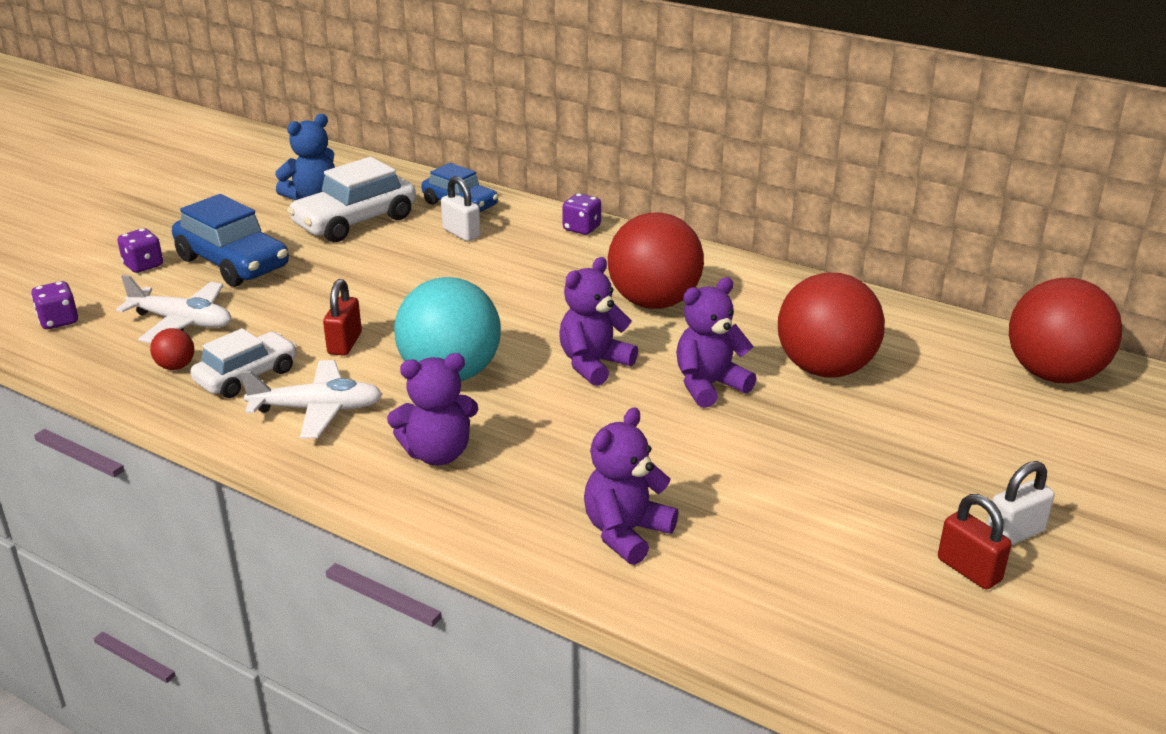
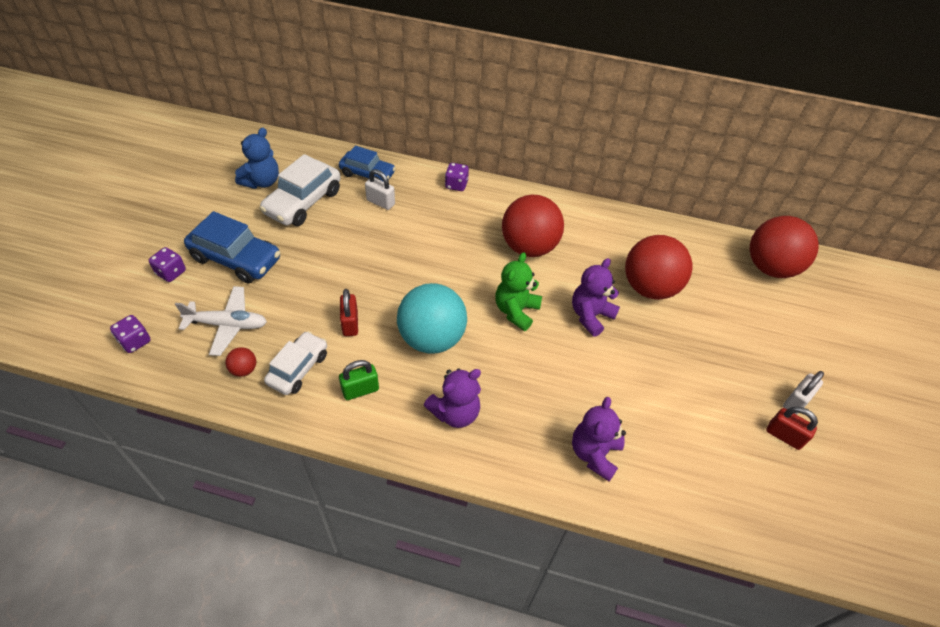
camera: 20 degrees left, 20 degrees up
(317, 410) = (360, 390): white plane -> green padlock
(594, 364) = (516, 311): purple teddy bear -> green teddy bear

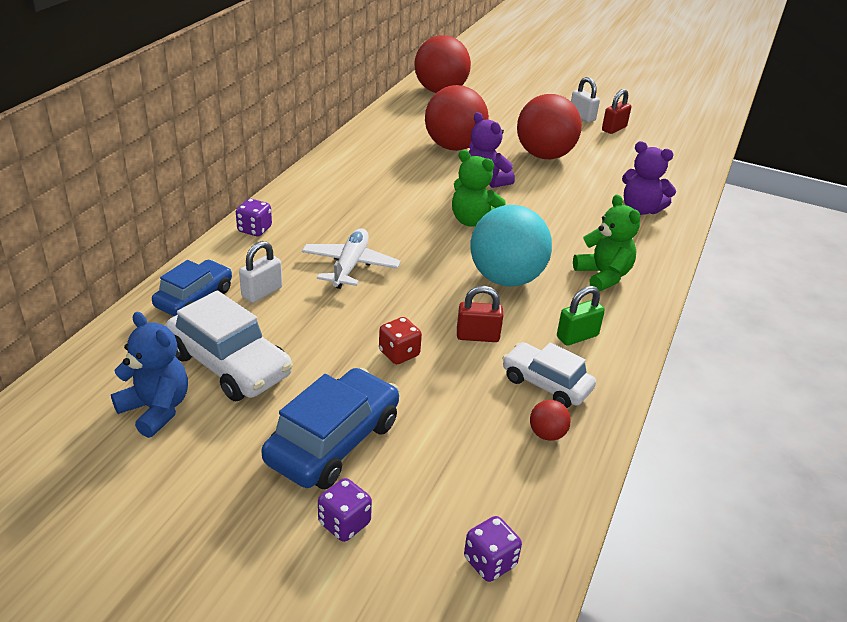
camera: 80 degrees left, 15 degrees down
(227, 325) = (467, 451): white plane -> white plane (350, 266)
(324, 280) = (399, 353): none -> red dice
(360, 390) = (577, 336): green padlock -> green padlock turned 75 degrees clockwise
(455, 412) = (603, 276): purple teddy bear -> green teddy bear
(529, 247) = (381, 198): red ball -> red ball (544, 155)

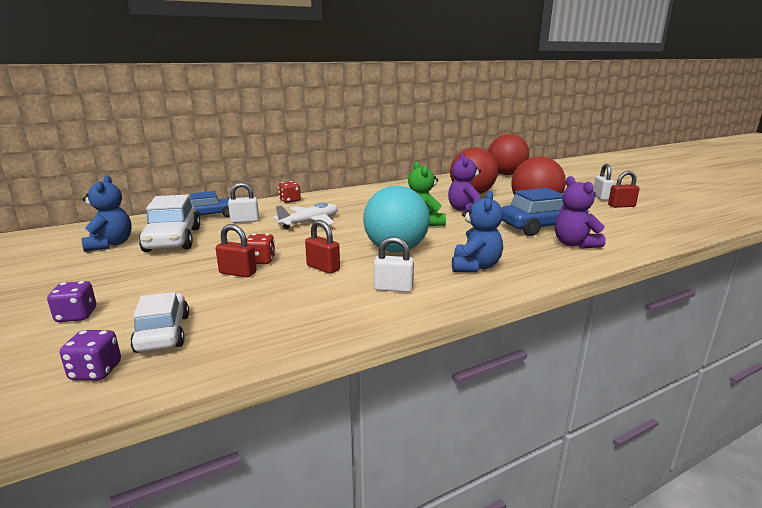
camera: 40 degrees right, 15 degrees down
(254, 229) = (290, 201): purple dice -> red dice
(333, 442) = (149, 282): blue car -> blue car (542, 227)
(405, 383) = (238, 273): none -> red padlock
(546, 384) = (321, 303): white car -> white car (163, 333)
(547, 434) = (269, 326): red ball -> none
(577, 336) = (393, 288): green padlock -> white padlock
(603, 276) = (475, 266): green teddy bear -> blue teddy bear

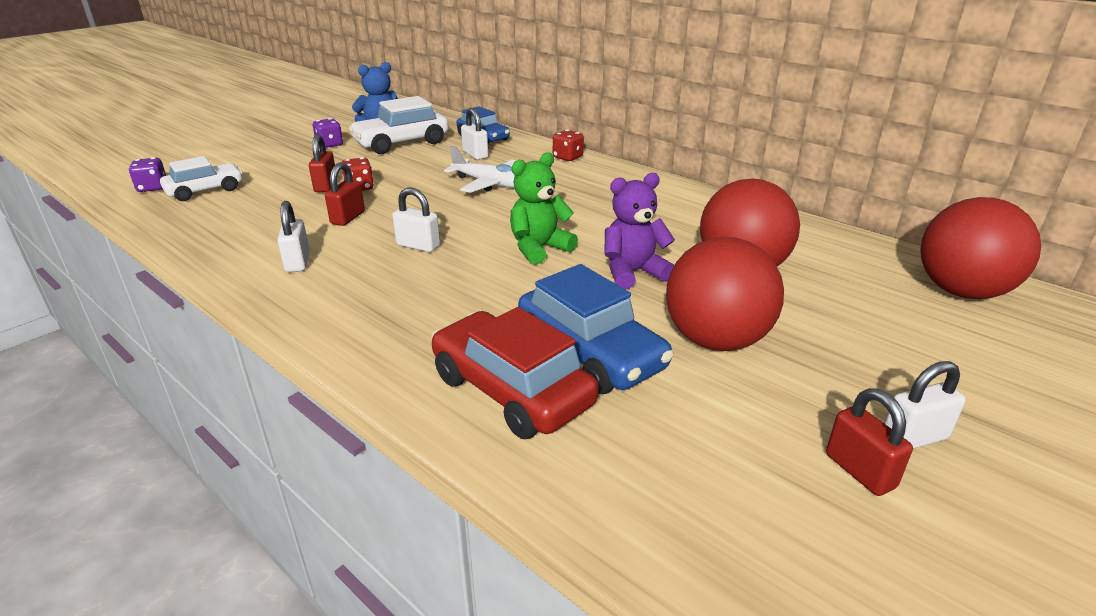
camera: 70 degrees right, 10 degrees up
(76, 316) = (236, 159): purple dice -> purple dice (329, 145)
(396, 250) = (418, 246): turquoise ball -> white padlock
(475, 266) = (375, 304): blue teddy bear -> none
(574, 244) = (511, 390): purple teddy bear -> red car

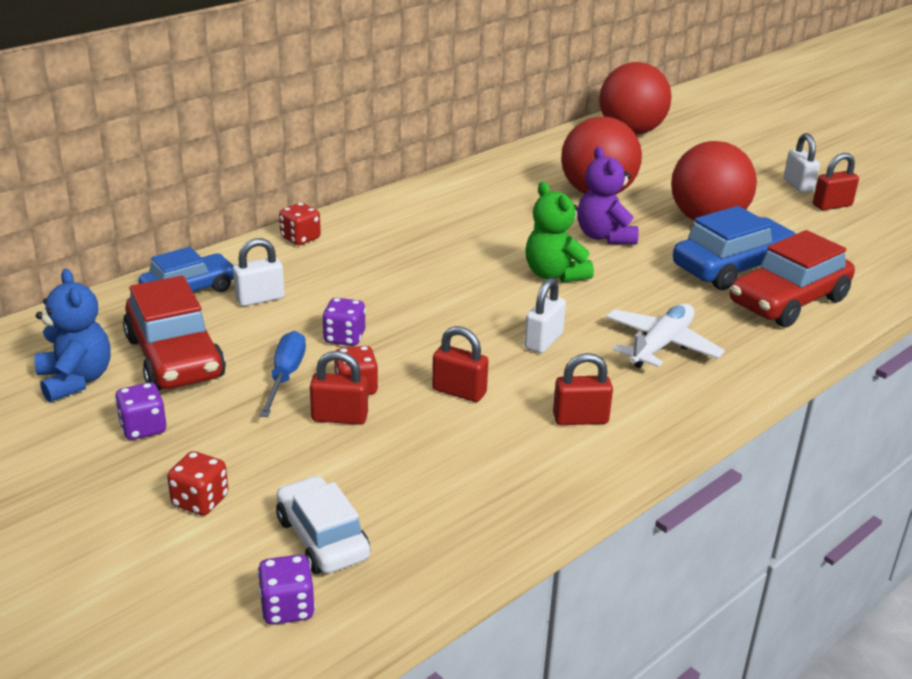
camera: 85 degrees left, 0 degrees up
(256, 162) = (200, 501): none -> red dice
(298, 262) = (580, 419): white padlock -> red padlock
(377, 169) = (285, 376): none -> blue screwdriver
(401, 143) = (175, 358): white car -> red car
(424, 180) = (344, 338): none -> purple dice
(490, 184) = (373, 292): white plane -> white plane (661, 345)

